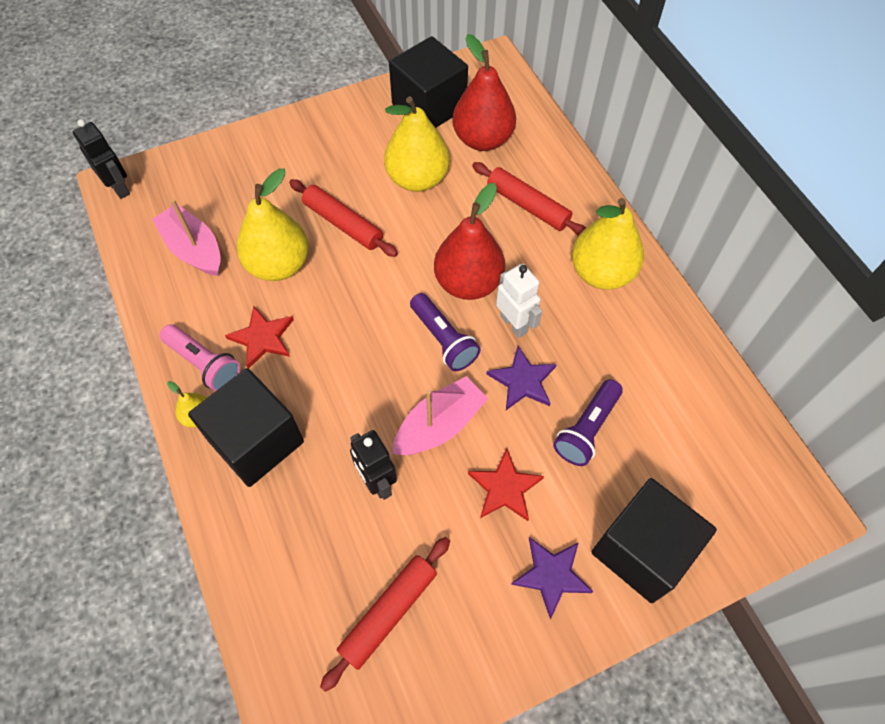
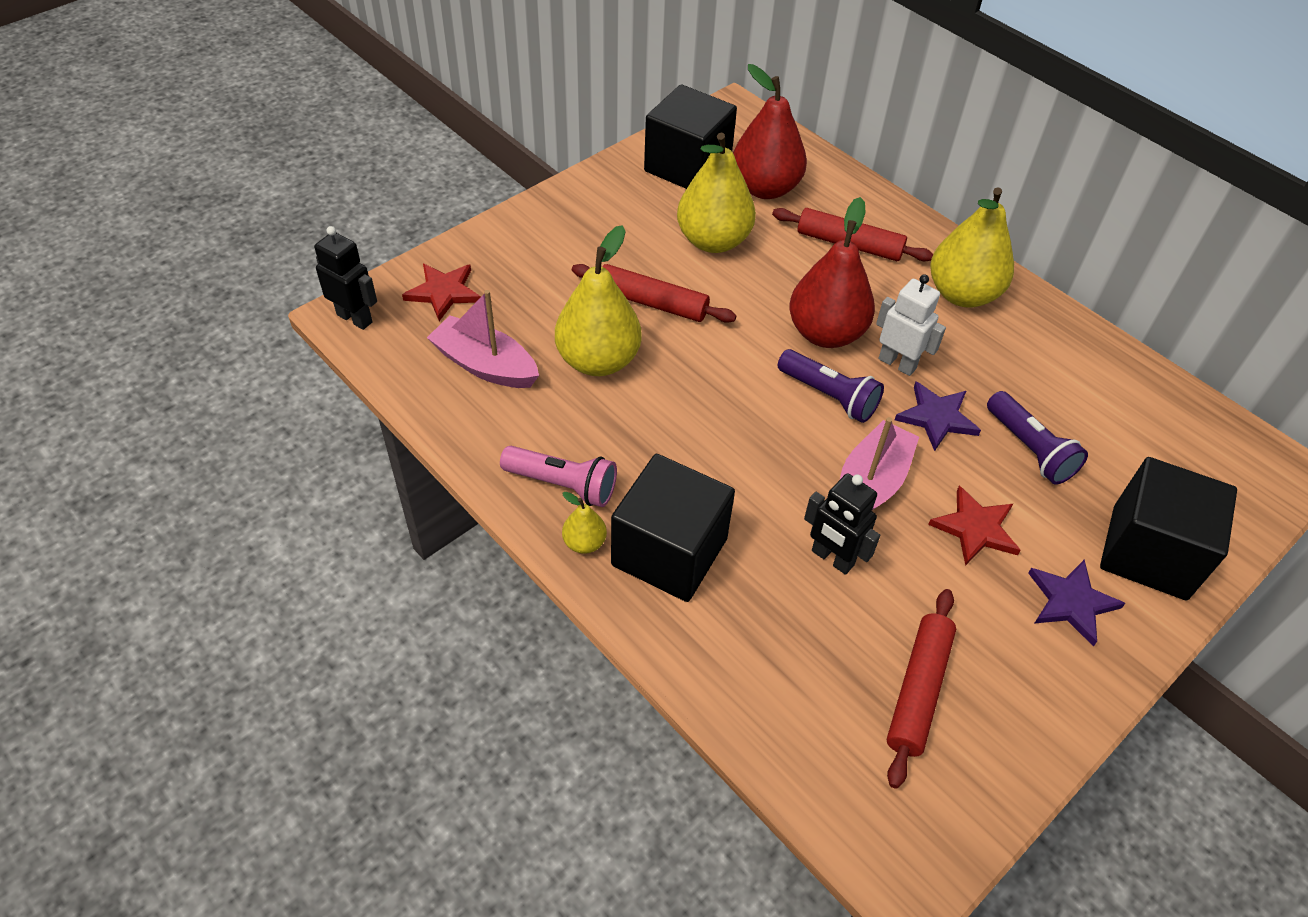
camera: 20 degrees left, 10 degrees down
(262, 338) = (619, 441): red star -> red star (444, 292)
(587, 429) = (1029, 449): purple flashlight -> purple flashlight turned 45 degrees counterclockwise

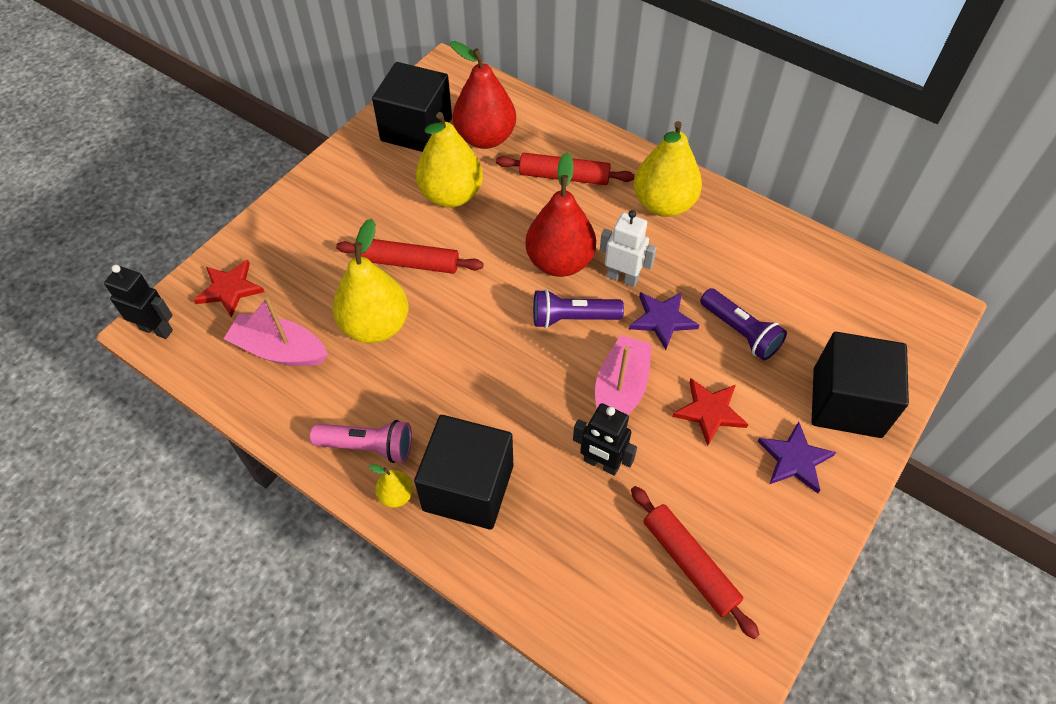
camera: 10 degrees left, 5 degrees up
(829, 396) = (572, 318): purple flashlight -> purple flashlight turned 150 degrees clockwise
(918, 690) = (689, 563): red rolling pin -> red rolling pin turned 45 degrees counterclockwise

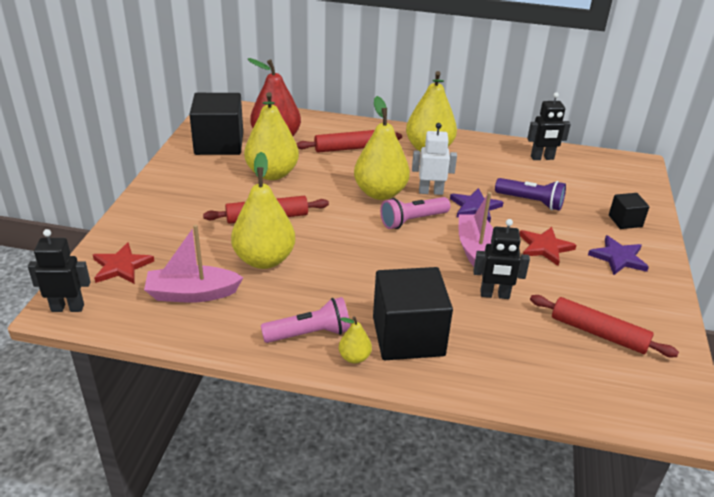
camera: 25 degrees left, 20 degrees down
(559, 262) = (380, 193): red pear -> yellow pear
(572, 318) = (412, 221): purple flashlight -> pink flashlight
(805, 261) = (542, 158): none -> black robot
(846, 402) = (625, 221): black cube -> black cube, size x0.49

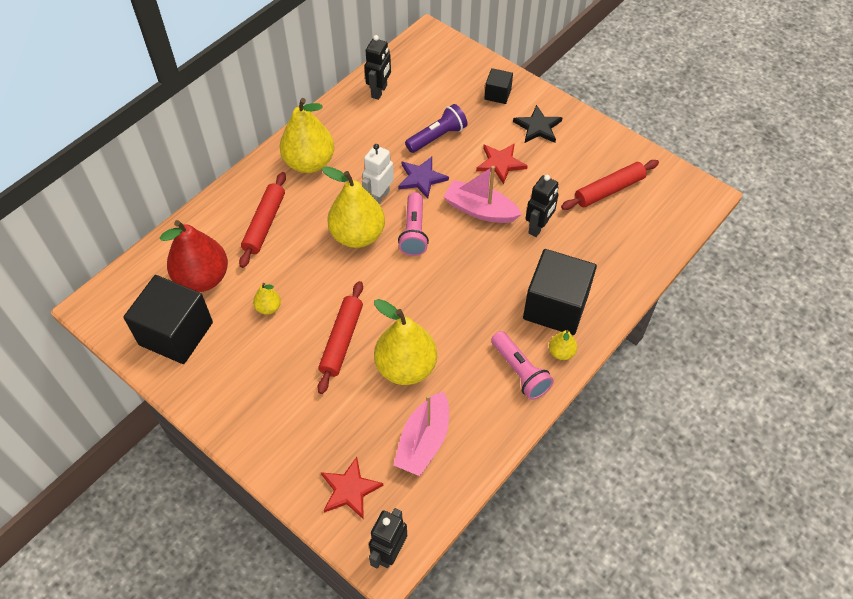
camera: 60 degrees left, 20 degrees up
(272, 174) = (268, 307): yellow pear -> yellow pear, size x0.45
(309, 334) = (520, 371): pink flashlight -> pink flashlight turned 135 degrees clockwise
(618, 258) = (538, 127): purple star -> black star

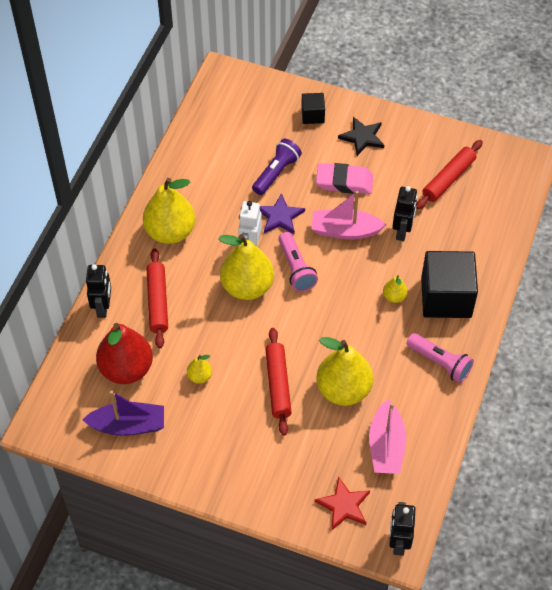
camera: 20 degrees left, 0 degrees up
(176, 333) = (128, 425): black cube -> purple boat
(379, 91) = (202, 143): black robot -> black robot (103, 308)
(500, 163) = (344, 182): red star -> pink eraser
(561, 352) = (467, 335): yellow pear -> yellow pear (394, 297)

